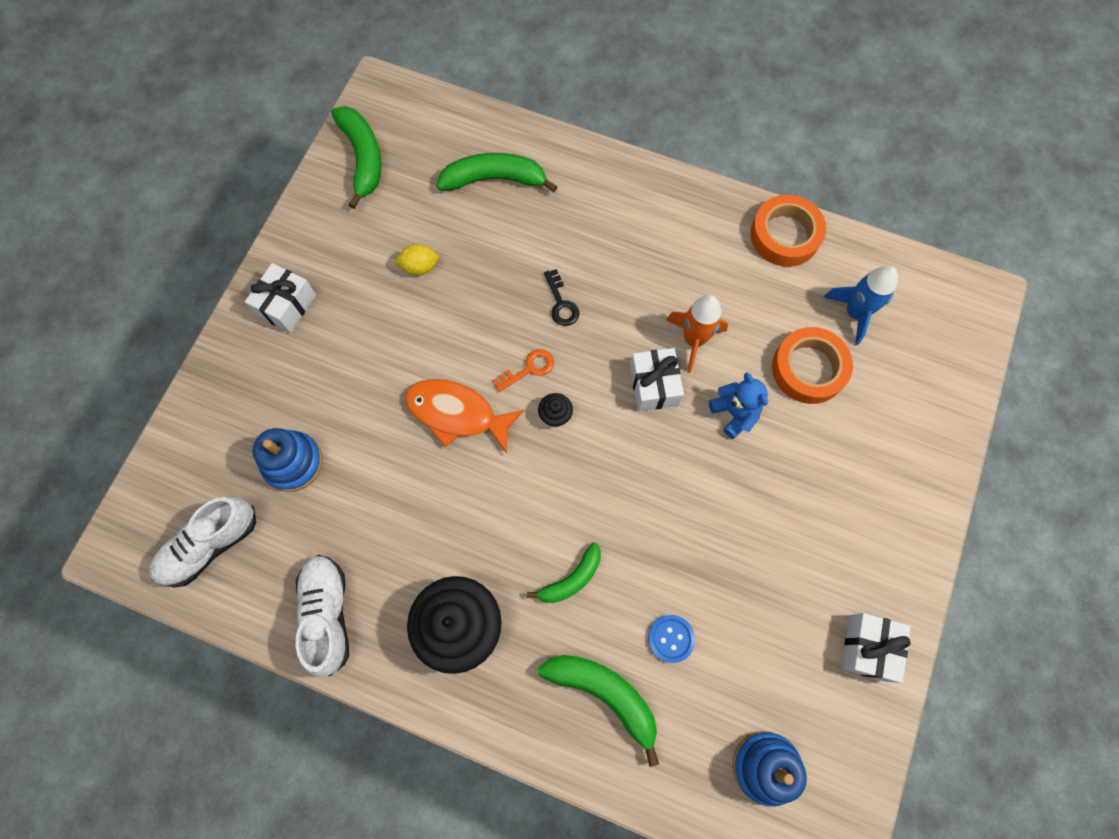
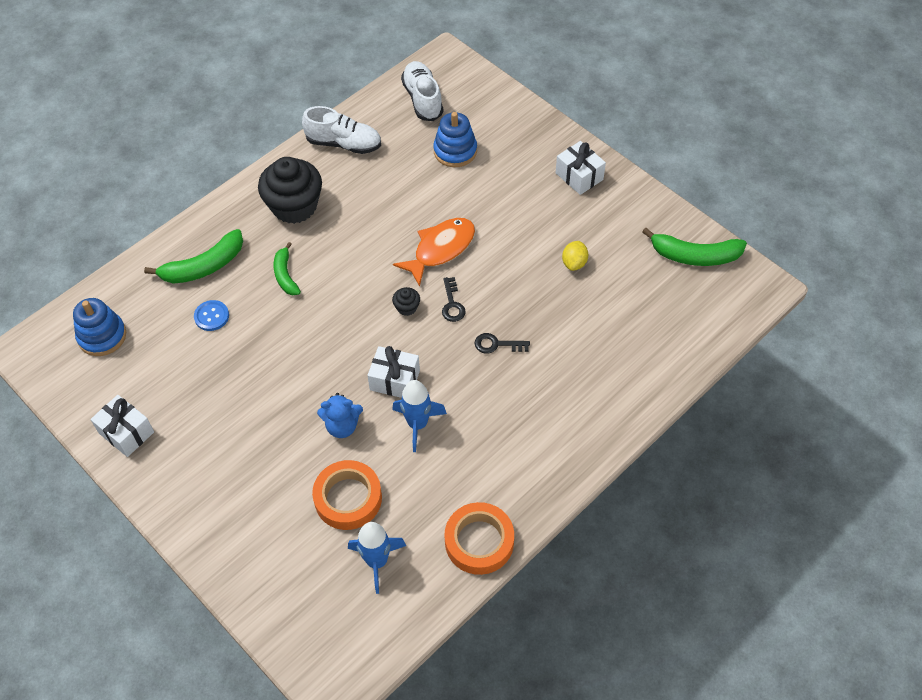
camera: 115 degrees right, 15 degrees down
(494, 179) = (636, 339): green banana -> none
(529, 369) = (452, 304): orange key -> black key
(693, 340) = (418, 424): orange rocket -> blue rocket

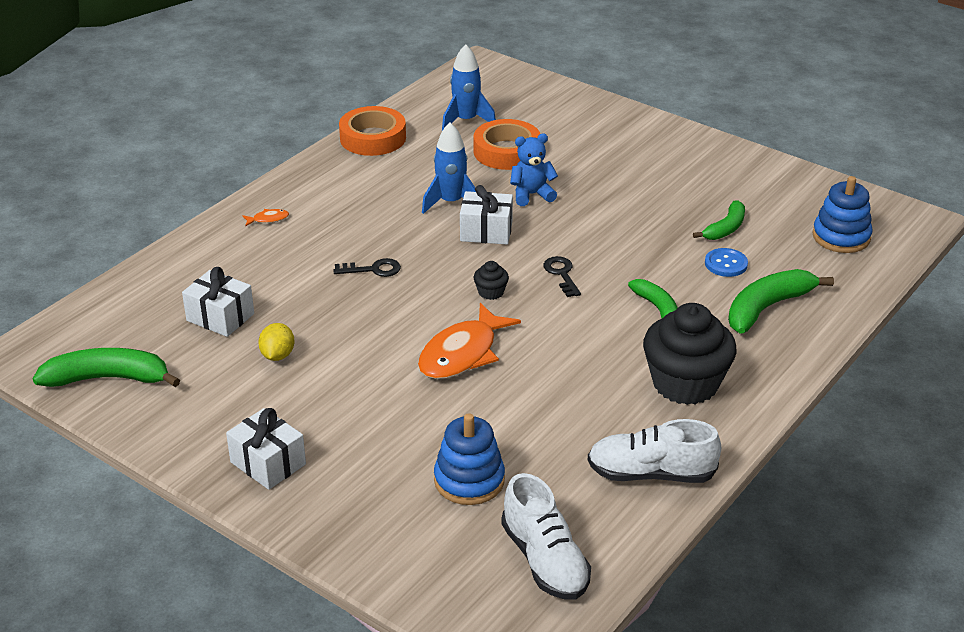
camera: 170 degrees right, 20 degrees down
(126, 432) = (754, 172): white gift -> white gift (220, 317)
(191, 358) = (725, 228): none -> green banana
(452, 304) = (434, 300): black key -> black key (561, 274)
(585, 421) = (268, 219): none -> orange fish

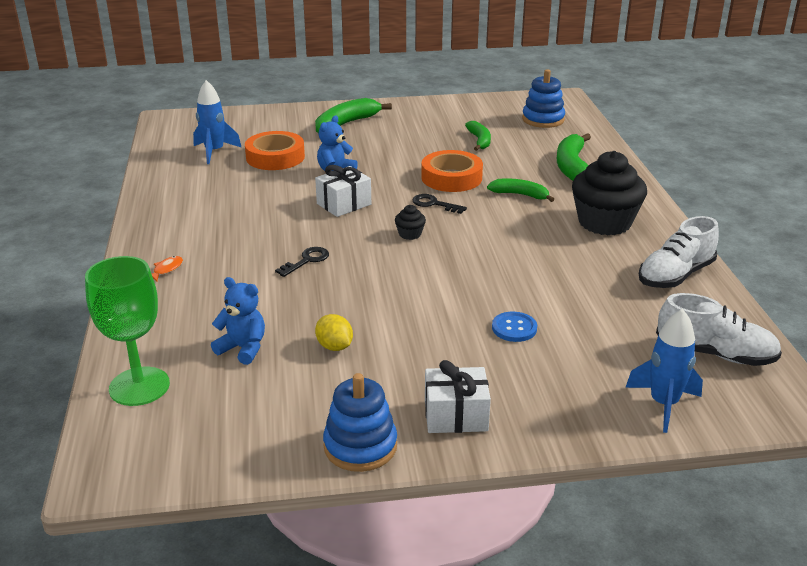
camera: 45 degrees left, 5 degrees down
(108, 378) = (222, 443): green banana -> green banana (345, 124)
(122, 305) = (139, 386): none -> green goblet
(220, 317) = (243, 348): white gift -> blue teddy bear
(373, 138) = (161, 188): orange tape -> orange tape (451, 178)
(451, 202) = (289, 199): blue rocket -> blue rocket (663, 404)
(462, 354) = (457, 276): orange fish -> none
(469, 480) = (595, 340): blue stacking toy -> blue stacking toy (360, 446)
(726, 264) = (512, 157): blue button -> blue button (514, 328)

